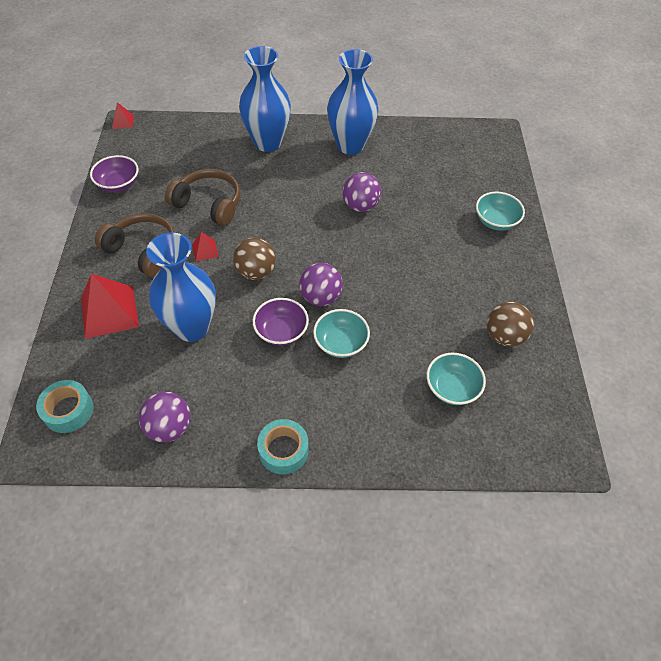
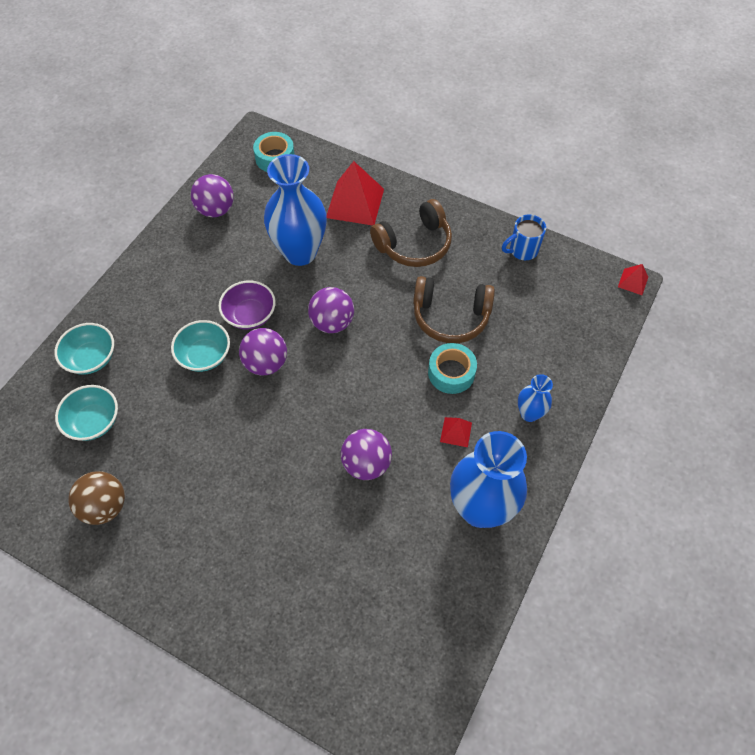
camera: 120 degrees right, 5 degrees up
(118, 184) = (522, 250): purple bowl -> blue mug
(205, 250) = (386, 292): red pyramid -> red pyramid (456, 432)
(208, 204) = (450, 316): brown headphones -> brown headphones turned 45 degrees clockwise
(256, 272) = (332, 322): brown ball -> purple ball
(267, 142) = (529, 413): blue vase -> blue vase, size x0.49
(283, 450) = (141, 271): turquoise tape -> turquoise tape (451, 373)
(495, 221) = (251, 611): turquoise bowl -> turquoise bowl (91, 358)

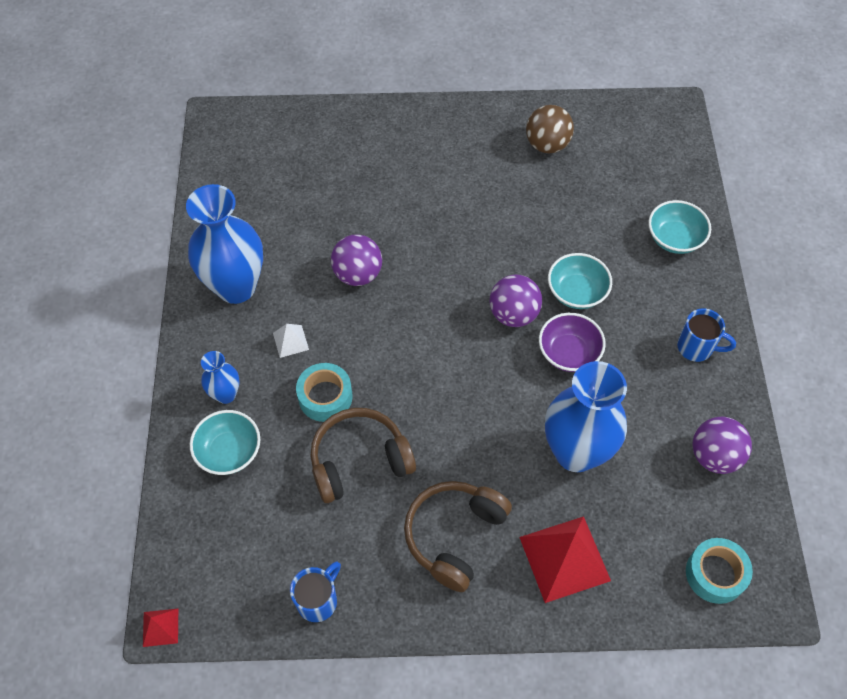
camera: 150 degrees right, 0 degrees up
(94, 421) = (617, 193): turquoise bowl -> turquoise bowl (229, 451)
(160, 274) = (696, 347): none -> blue mug
(332, 322) = (480, 388): purple ball -> none
(456, 432) = (290, 341): red pyramid -> white pyramid

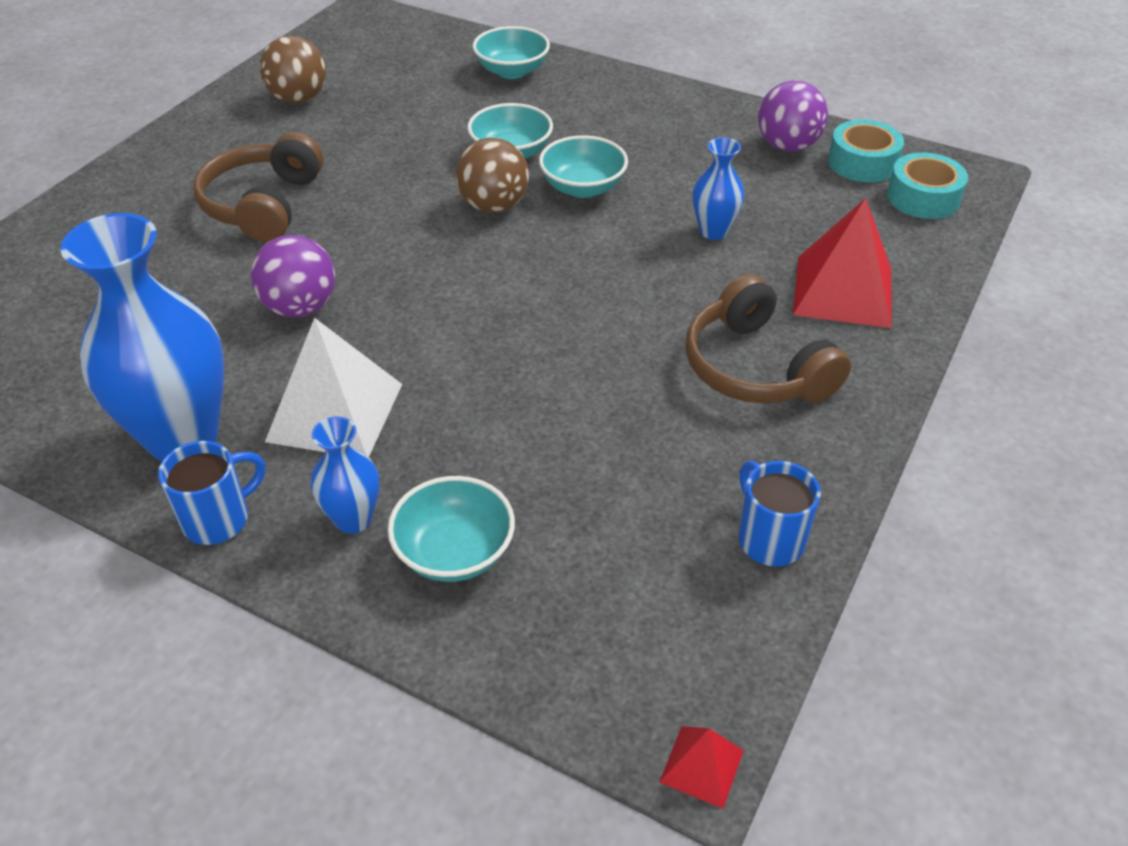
camera: 60 degrees left, 15 degrees down
(290, 341) = (335, 412): white pyramid -> white pyramid, size x2.10
(325, 397) = (457, 410): turquoise tape -> turquoise tape (862, 163)
(359, 461) = (584, 414): brown headphones -> brown headphones (264, 205)
(513, 314) = (494, 206): purple ball -> brown ball
(568, 353) = (583, 188): purple bowl -> turquoise bowl
(576, 452) = (713, 231): blue vase -> blue vase, size x0.49
(696, 347) = (653, 108): blue mug -> blue mug (219, 519)

